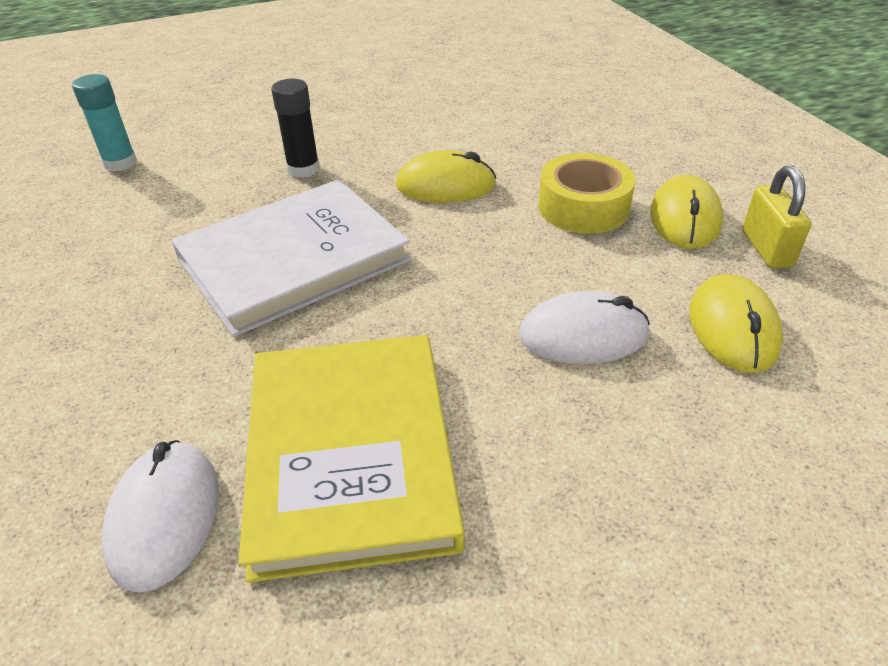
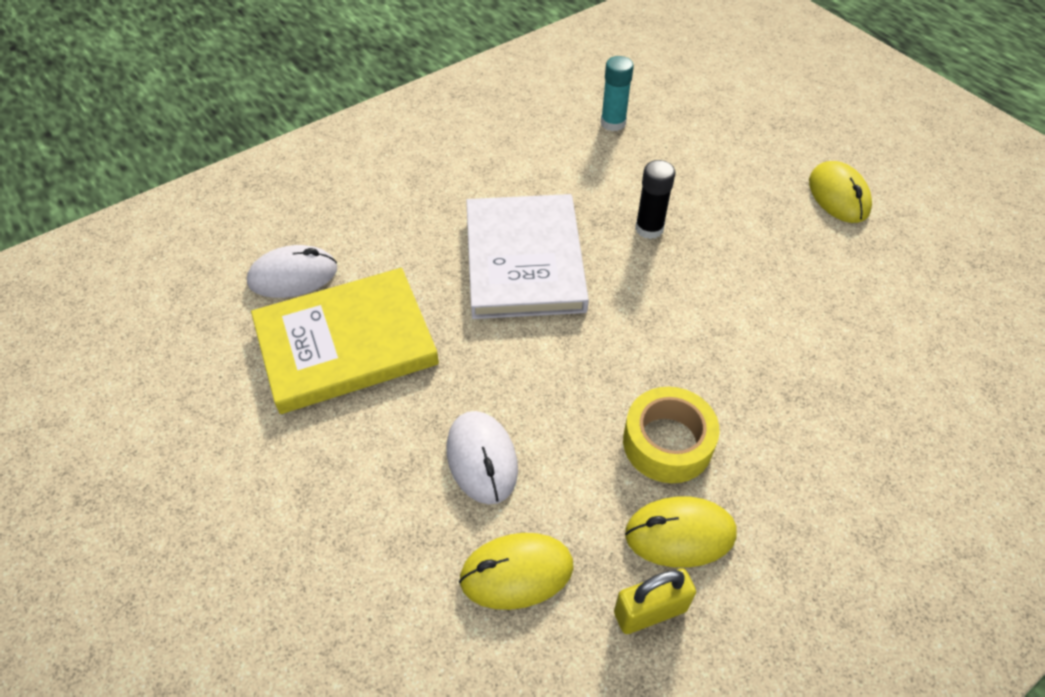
camera: 75 degrees right, 10 degrees up
(293, 260) = (524, 260): white book -> white book turned 45 degrees clockwise
(445, 185) = (663, 330): yellow mouse -> yellow mouse (838, 196)

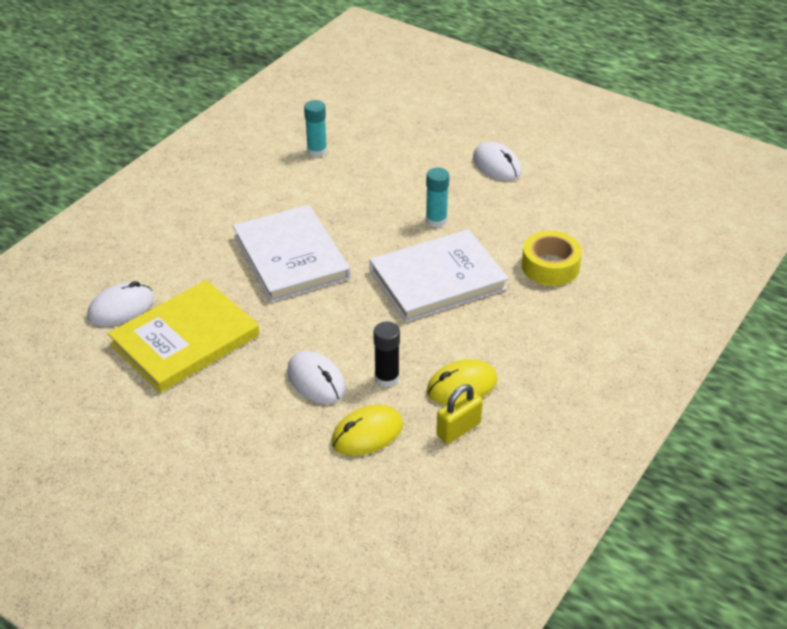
camera: 20 degrees left, 10 degrees down
(649, 229) = (372, 216): black glue stick -> black glue stick (387, 378)
(667, 443) = (435, 340): yellow tape -> yellow tape (550, 266)
(703, 346) = (437, 279): none -> white book
(731, 256) = (436, 220): none -> turquoise glue stick
(838, 196) = (496, 165): yellow mouse -> white mouse

